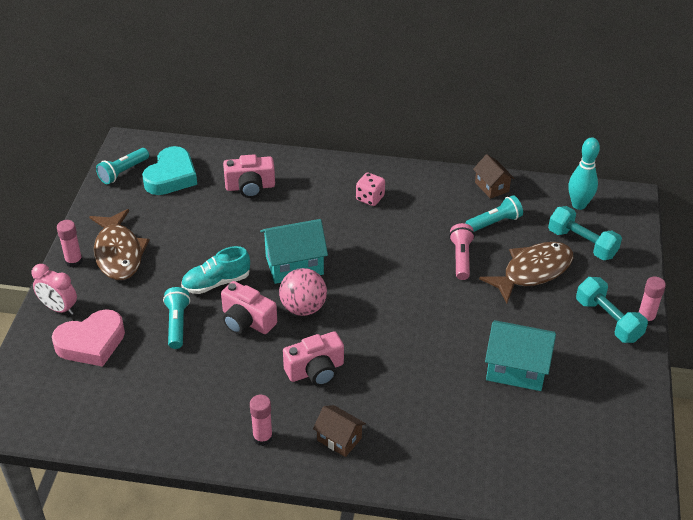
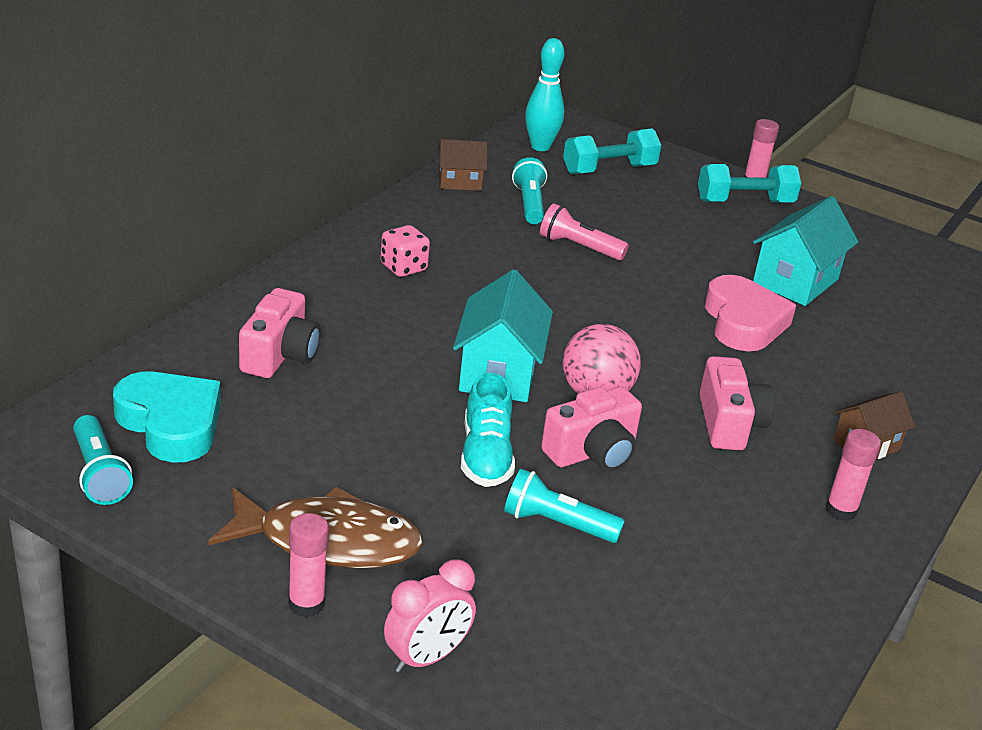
camera: 70 degrees left, 10 degrees down
(91, 343) = (545, 637): pink heart -> pink heart (743, 322)
(533, 272) = (636, 213): brown fish -> none

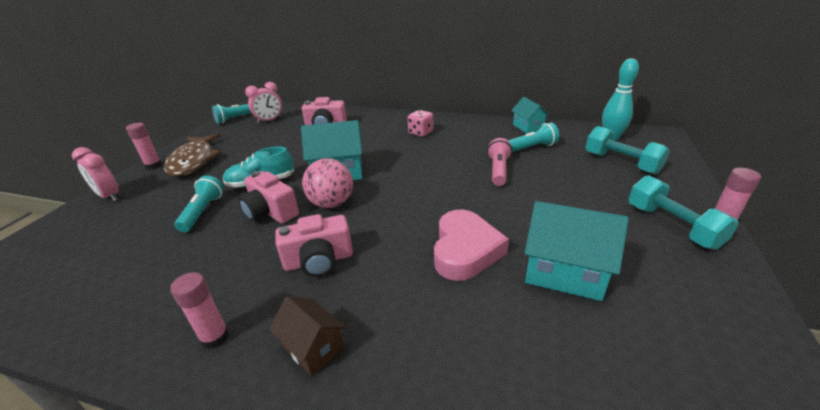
camera: 80 degrees right, 0 degrees up
(171, 423) = (269, 120): turquoise heart -> pink clock
(460, 182) = (528, 127): brown house -> turquoise house
(743, 322) = (465, 250): pink heart -> pink heart turned 60 degrees counterclockwise

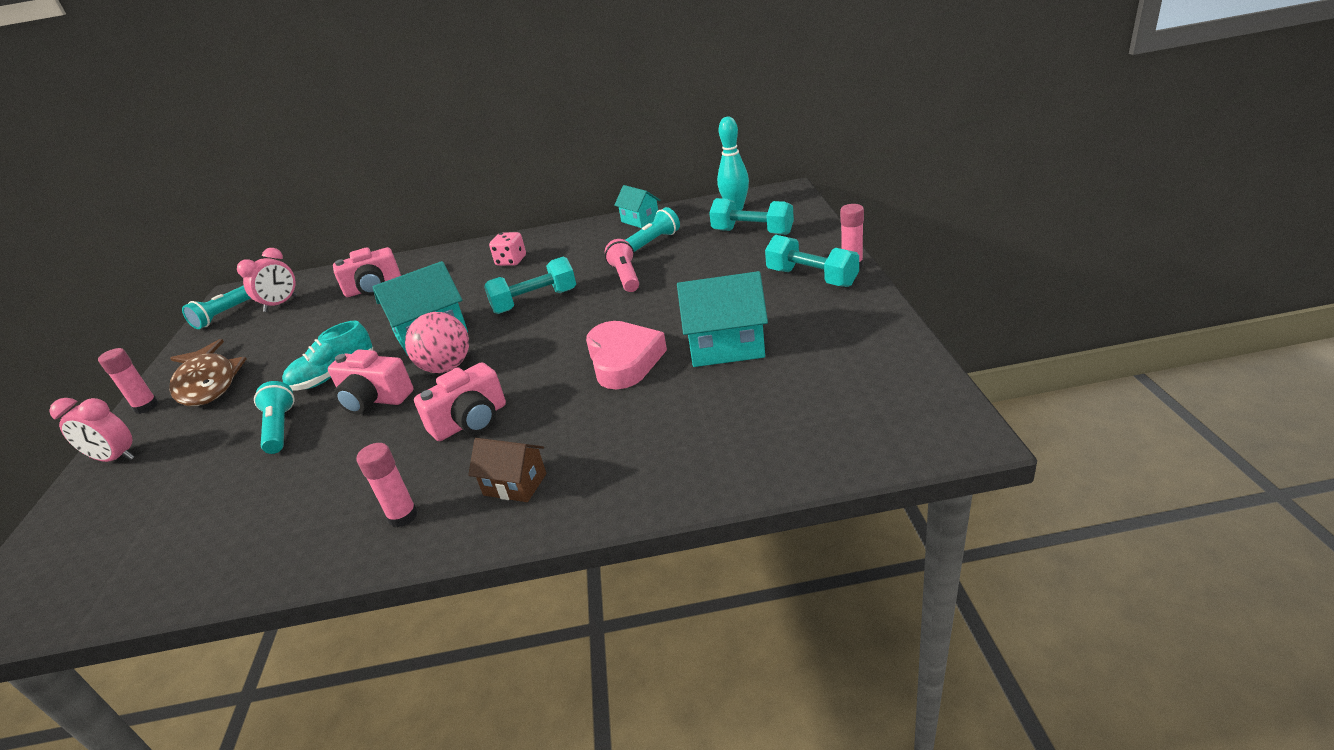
camera: 20 degrees left, 0 degrees up
(421, 169) = (535, 301): none -> turquoise dumbbell

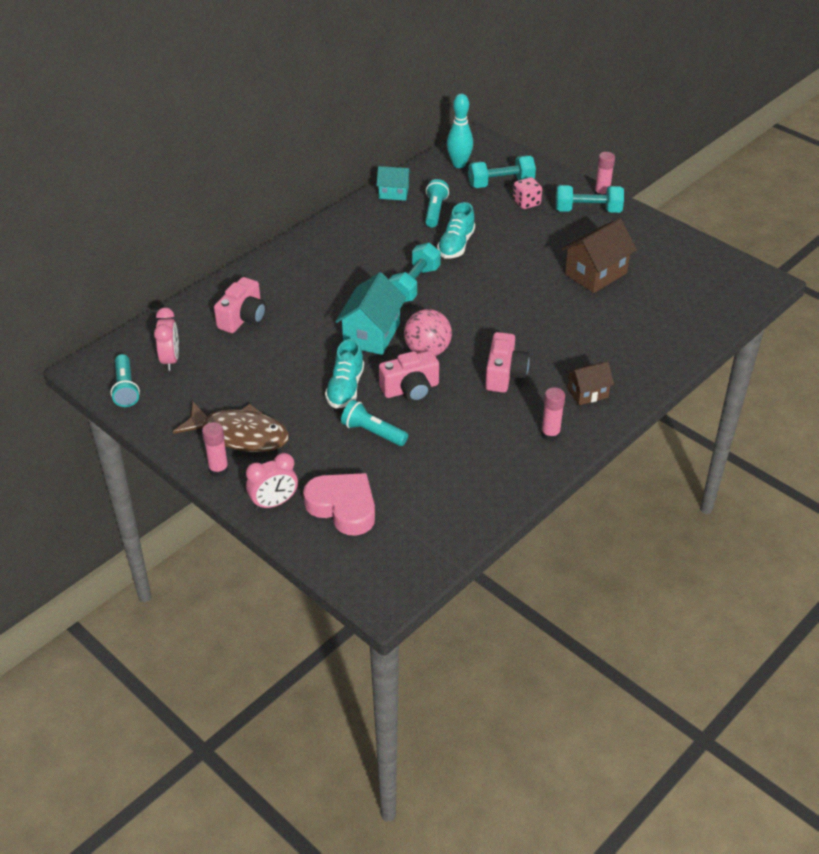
camera: 45 degrees left, 10 degrees up
(511, 261) = (336, 258): pink dice -> pink dice (526, 203)
(624, 361) = (545, 304): pink heart -> pink heart (343, 507)
(625, 276) = (456, 245): pink flashlight -> turquoise shoe
(726, 346) = (595, 274): turquoise house -> brown house

